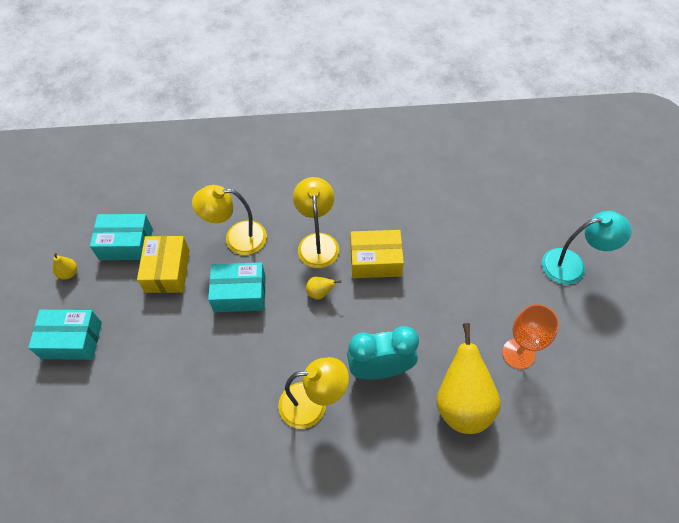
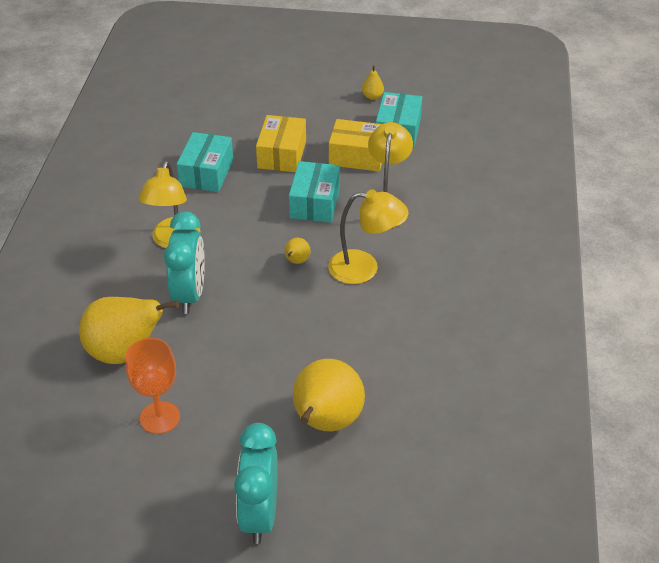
camera: 100 degrees right, 15 degrees down
(72, 340) = (299, 99): turquoise box -> turquoise box (206, 173)
(375, 260) = (325, 313): yellow box -> yellow box (282, 154)
(481, 241) = (325, 422): none -> yellow pear
(572, 265) = (259, 514): turquoise lamp -> turquoise clock

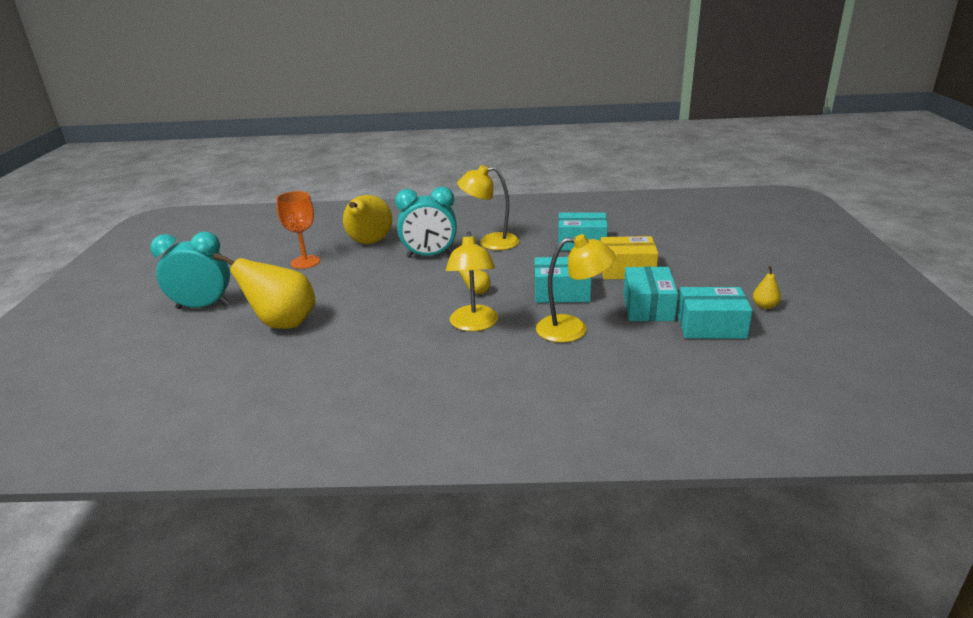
camera: 85 degrees right, 15 degrees down
(357, 156) = (648, 307): yellow box -> turquoise box

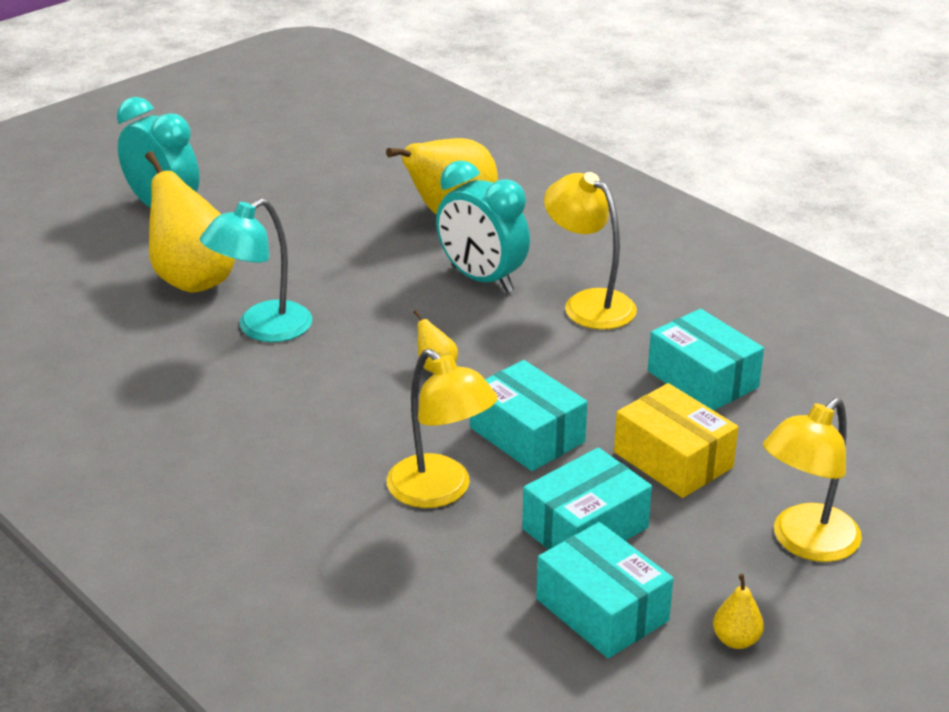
camera: 45 degrees right, 5 degrees up
(305, 262) = (341, 205): orange goblet -> none
(363, 322) = (262, 329): none -> turquoise lamp
(474, 325) = (354, 409): yellow lamp -> yellow lamp (805, 543)

